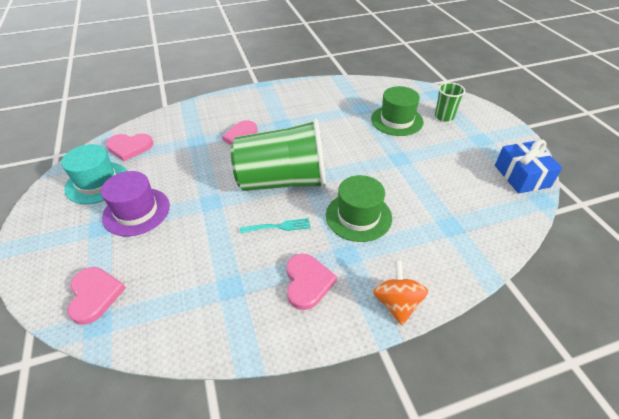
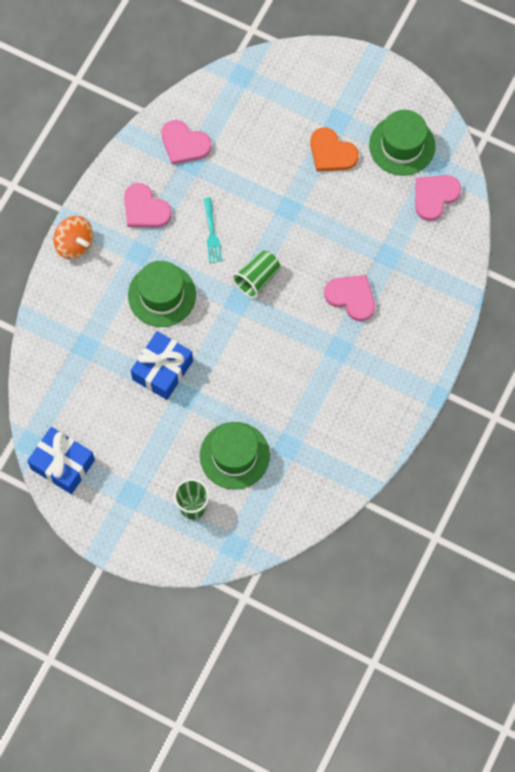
camera: 135 degrees right, 25 degrees up
(94, 295) = (268, 85): pink heart -> pink heart (184, 144)
(97, 182) = (402, 145): turquoise hat -> green hat
(136, 211) = (331, 153): purple hat -> orange heart
(278, 227) = (211, 233): turquoise fork -> turquoise fork turned 45 degrees counterclockwise
(283, 181) = (257, 278): green cup -> green cup, size x0.45
(402, 178) = (162, 370): none -> blue gift

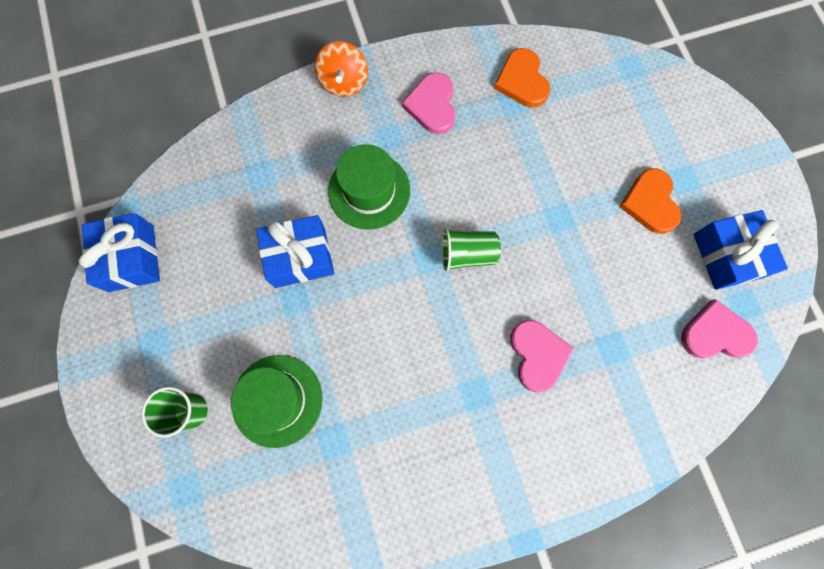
camera: 45 degrees right, 5 degrees up
(184, 144) = (522, 81): pink heart -> orange heart
(211, 233) = (468, 176): turquoise fork -> none
(402, 145) = (727, 255): green hat -> blue gift

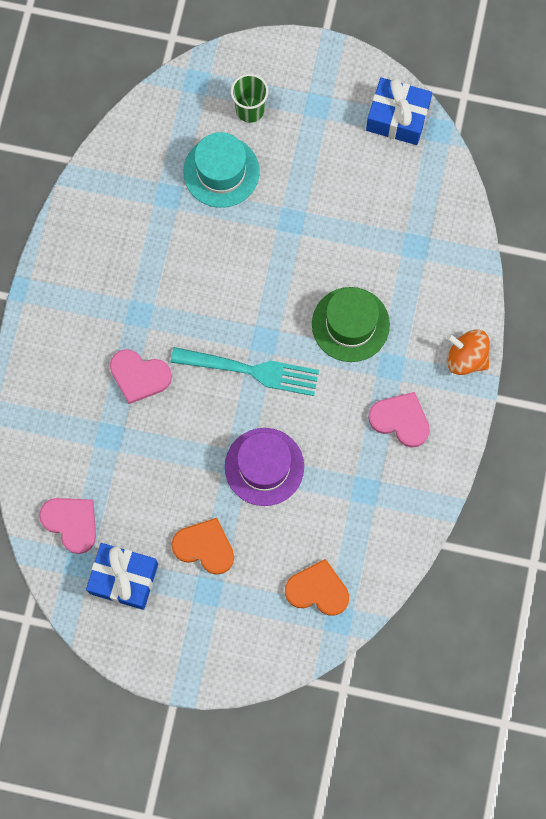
camera: 120 degrees right, 0 degrees up
(277, 400) = (221, 172): green hat -> turquoise hat
(300, 257) = (324, 242): blue gift -> none
(467, 254) = (250, 371): green cup -> turquoise fork
(522, 81) = (380, 512): orange heart -> orange heart (317, 590)
(546, 193) = (264, 467): none -> purple hat
(715, 333) = (71, 523): pink heart -> pink heart turned 75 degrees counterclockwise

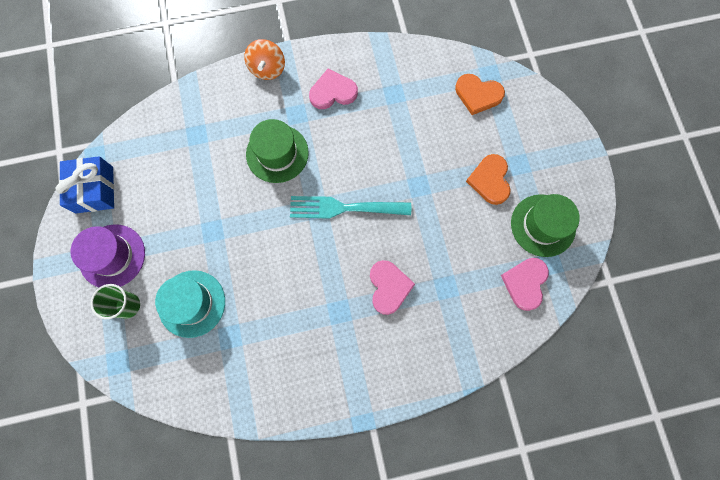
camera: 115 degrees left, 0 degrees up
(124, 578) = (543, 225): blue gift -> green hat
(250, 371) = (345, 207): turquoise fork -> turquoise fork turned 75 degrees counterclockwise
(264, 467) = (411, 166): purple hat -> purple hat (112, 256)
(317, 590) = (478, 95): orange heart -> orange heart turned 60 degrees counterclockwise
(400, 420) = (333, 92): pink heart -> pink heart turned 75 degrees clockwise

